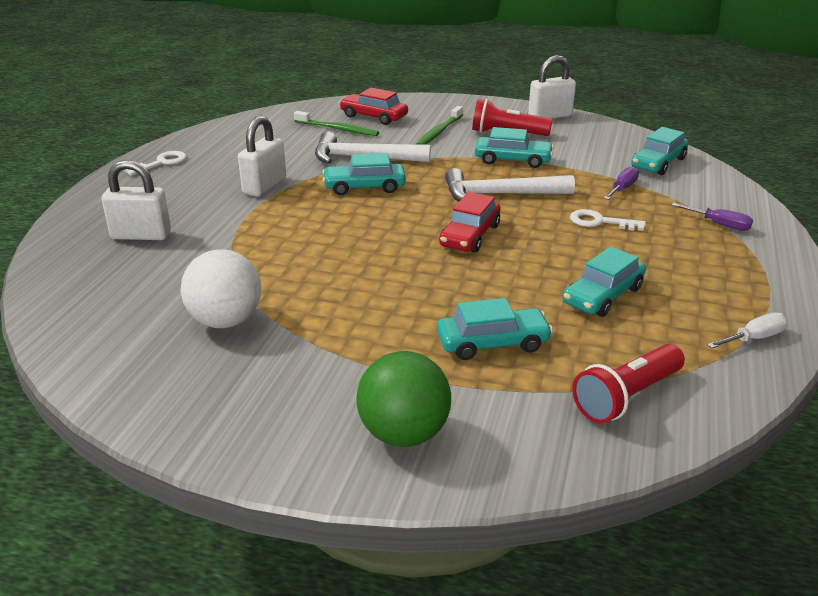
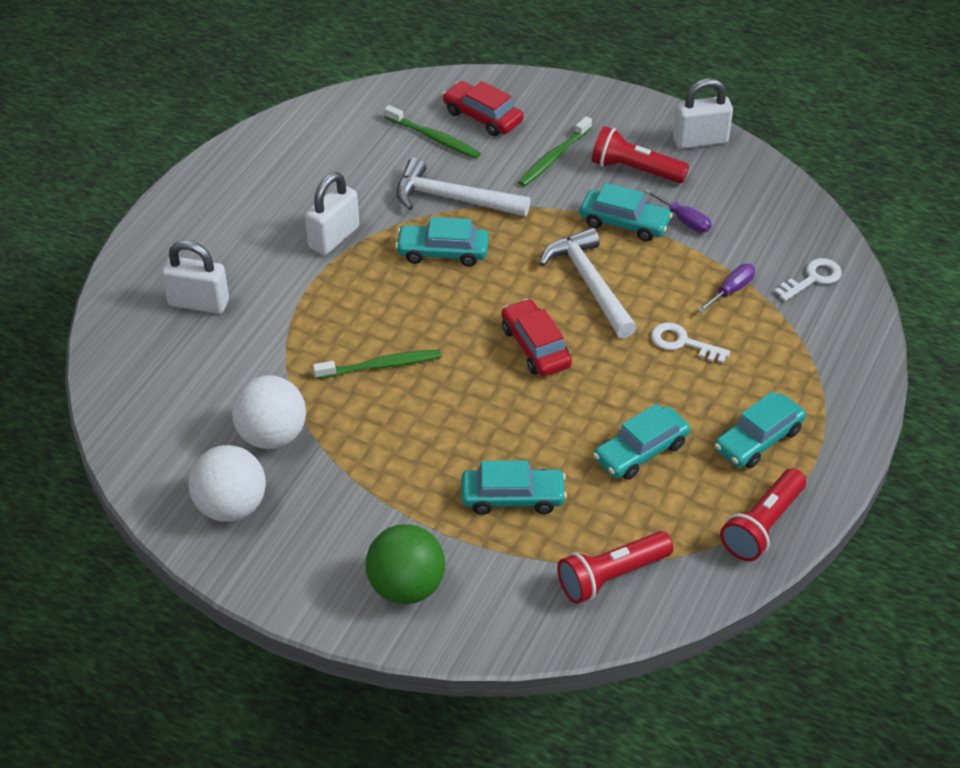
camera: 10 degrees right, 15 degrees up
(161, 163) = (225, 181): white key -> white key (813, 279)
(187, 383) = (231, 506): none -> white ball
(328, 261) = (381, 366): none -> green toothbrush
(470, 235) = (535, 347): red car -> red car turned 120 degrees clockwise
(500, 195) = (590, 284): white hammer -> white hammer turned 60 degrees clockwise
(658, 163) = (793, 249): turquoise car -> turquoise car (758, 439)
(719, 224) = (811, 364): purple screwdriver -> purple screwdriver (684, 220)
(754, 338) = (762, 526): white screwdriver -> red flashlight

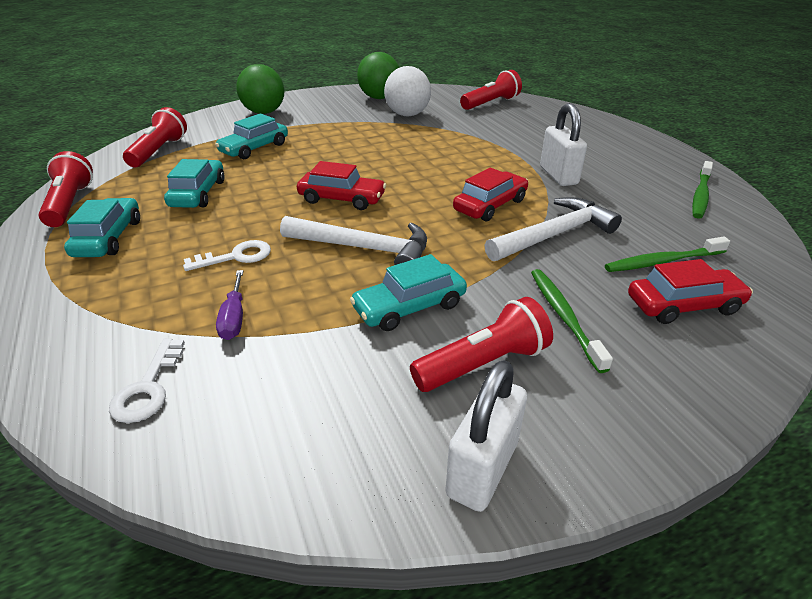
camera: 130 degrees right, 10 degrees down
(151, 381) = (491, 103): none -> red flashlight
(198, 303) = (541, 125): white padlock -> none
(231, 506) = (379, 98): white ball -> green ball
(381, 366) = (411, 151): green toothbrush -> green toothbrush (700, 195)
(442, 252) = (490, 205): turquoise car -> red car
(684, 220) = (360, 349): purple screwdriver -> none

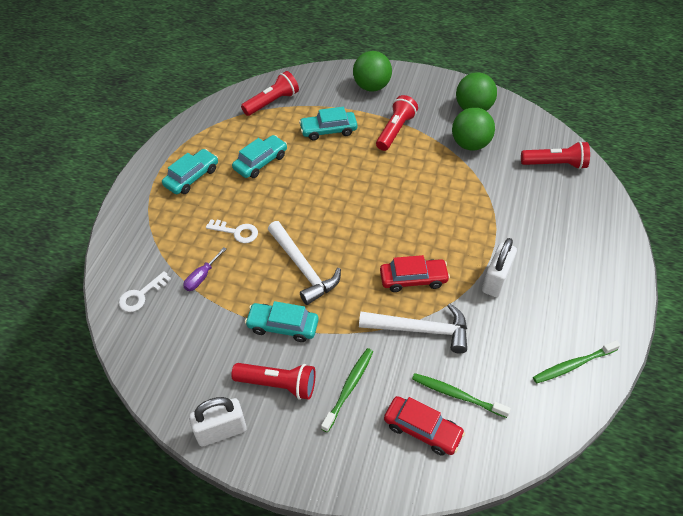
camera: 40 degrees right, 15 degrees up
(70, 204) = (193, 133): red flashlight -> red flashlight (395, 130)
(342, 199) = (332, 216): red car -> none
(407, 114) = (470, 144): white ball -> green ball

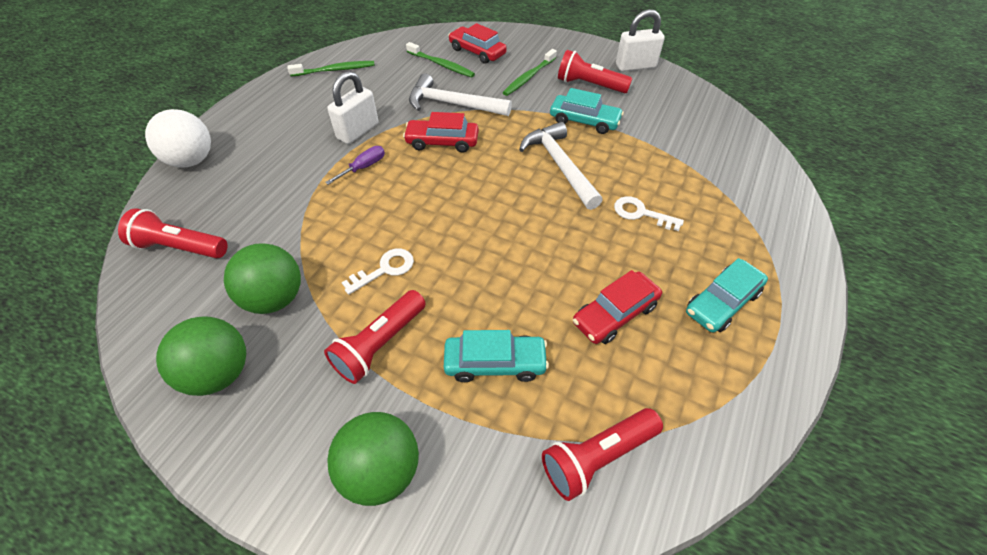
camera: 170 degrees left, 0 degrees up
(141, 295) = (740, 162): white key -> white key (385, 269)
(202, 277) = (675, 171): purple screwdriver -> purple screwdriver (364, 167)
(260, 162) = (615, 314): turquoise car -> red car
(613, 229) = (192, 160): none -> white ball

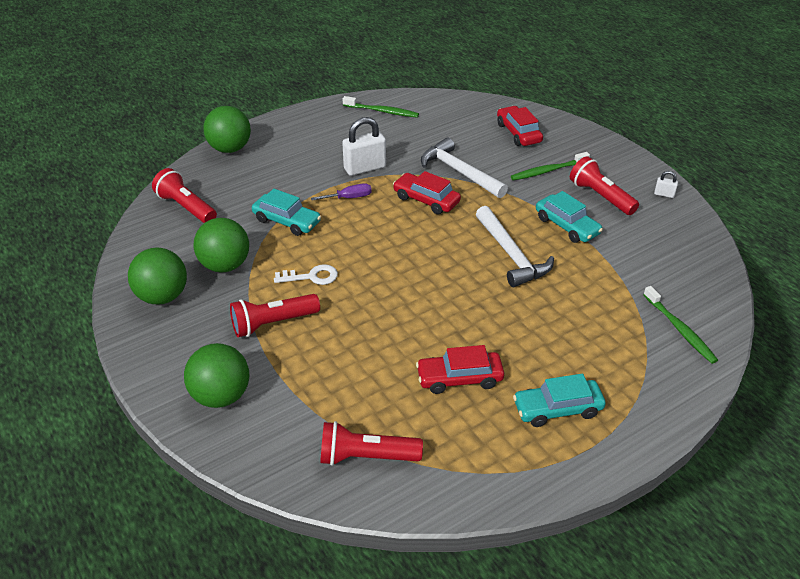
camera: 30 degrees right, 10 degrees down
(192, 160) = (230, 148): white ball -> green ball
(441, 65) = (476, 135): green toothbrush -> green toothbrush (680, 330)
(495, 363) = (342, 369): turquoise car -> turquoise car (287, 221)
(560, 166) = (511, 254): white hammer -> white hammer turned 150 degrees clockwise
(635, 66) = (664, 194): white padlock -> white padlock, size x0.47
(641, 213) = (550, 318): white key -> none

